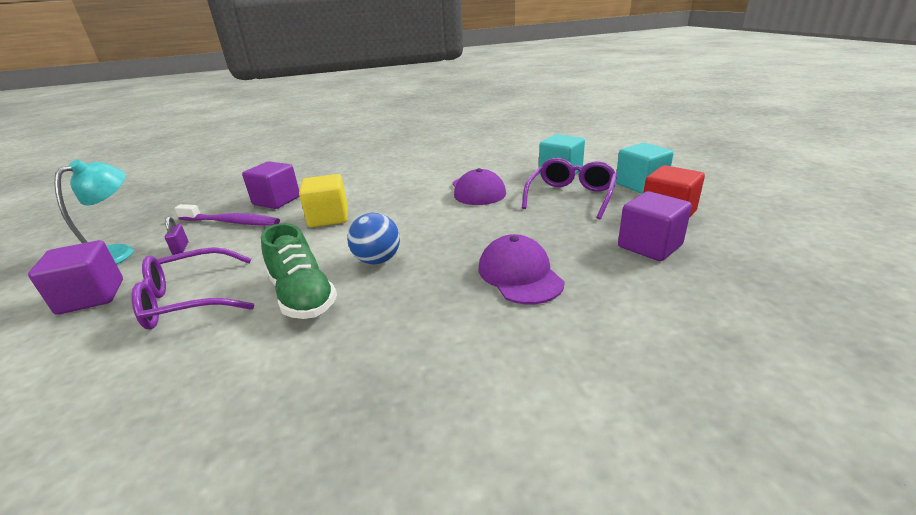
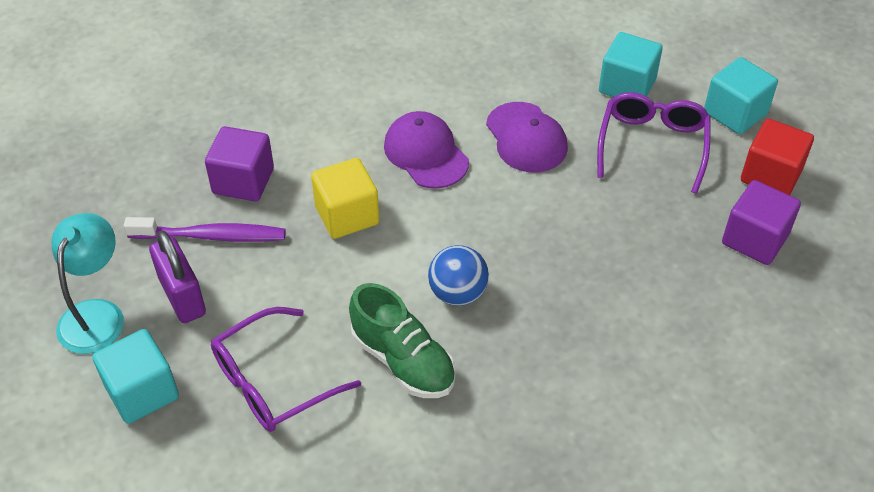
camera: 15 degrees left, 20 degrees up
(91, 296) = (142, 392): purple cube -> turquoise cube
(181, 248) = (182, 296): purple padlock -> purple padlock, size x2.01
(519, 275) = (626, 301): purple cap -> purple cap (426, 153)

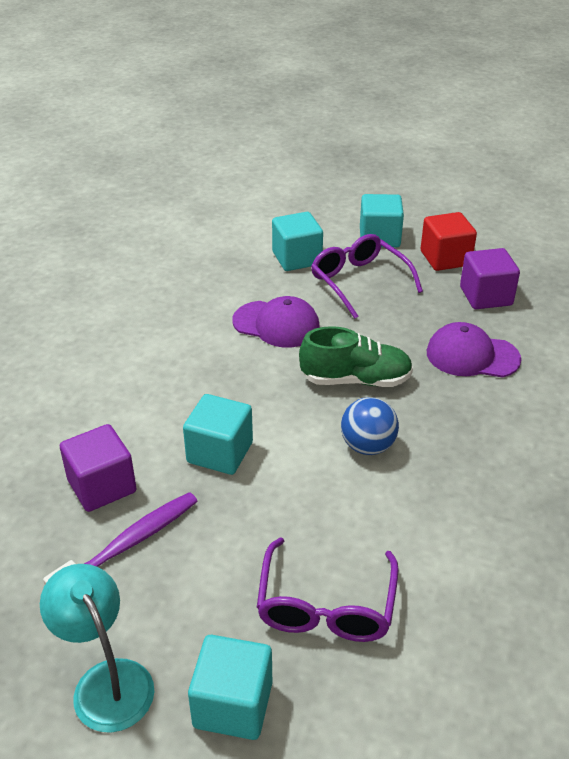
camera: 45 degrees left, 10 degrees down
(182, 296) = (166, 605): purple padlock -> none
(347, 215) = (220, 452): yellow cube -> turquoise cube
(403, 360) = (394, 515): green shoe -> green shoe (356, 380)
(426, 153) = (221, 376): purple cap -> purple cap (472, 356)

